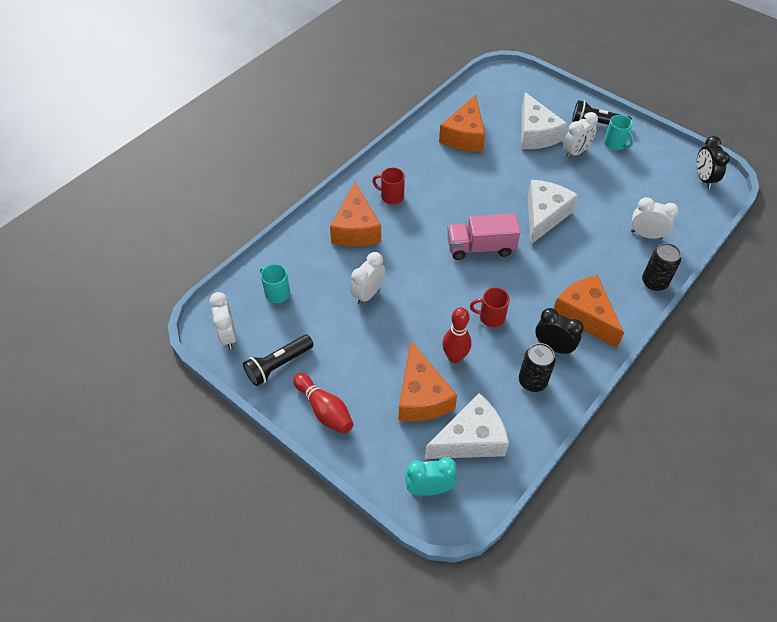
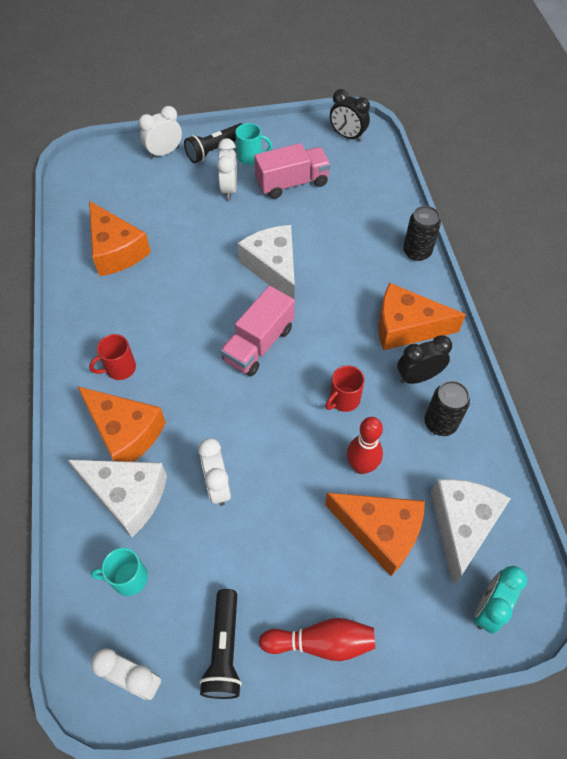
camera: 50 degrees left, 5 degrees up
(535, 134) = (176, 198): white cheese -> white cheese (127, 496)
(622, 178) = (292, 183): none -> pink truck
(646, 235) = (365, 217): white clock -> white clock (164, 152)

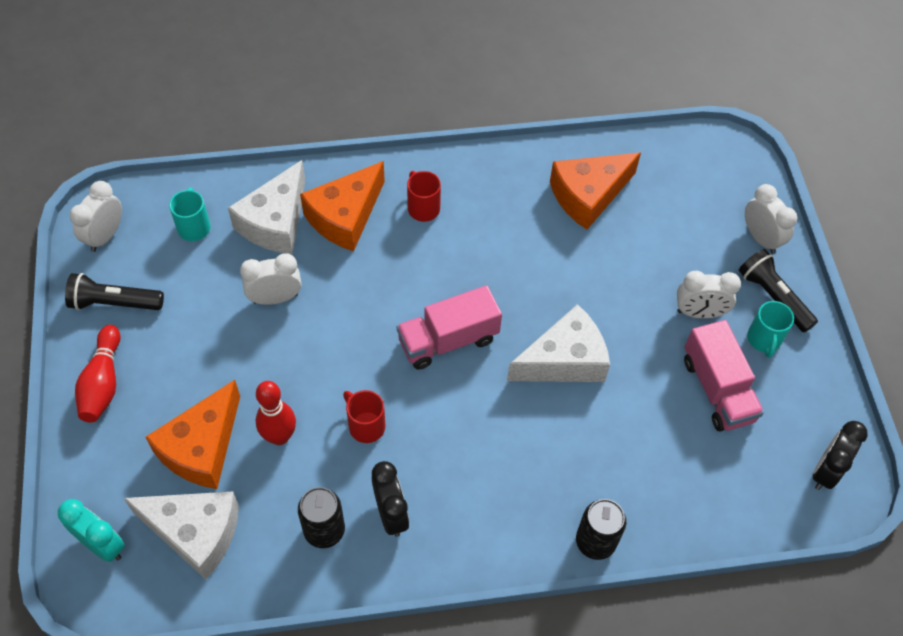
camera: 90 degrees right, 0 degrees up
(258, 344) = (448, 340): pink truck -> pink truck turned 60 degrees counterclockwise
(406, 327) = (467, 510): orange cheese -> none

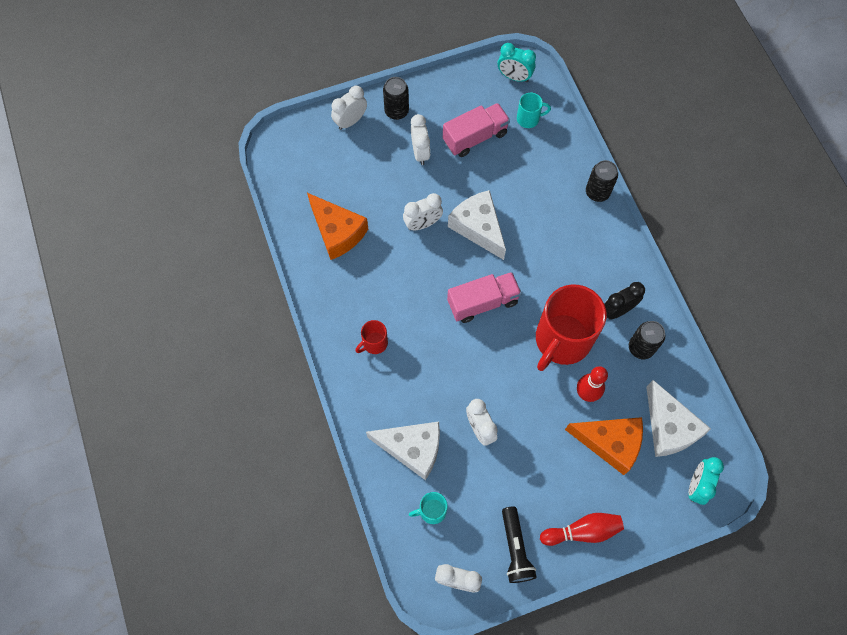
camera: 100 degrees left, 10 degrees up
(195, 533) = (669, 427): white cheese -> white cheese turned 150 degrees clockwise
(345, 217) = (395, 397): orange cheese -> none
(366, 425) = (562, 340): red mug -> red mug, size x2.28
(448, 340) = (483, 302): pink truck -> pink truck turned 75 degrees counterclockwise
(583, 293) = (423, 224): none -> white clock
(764, 339) = (431, 114): turquoise mug -> turquoise mug (528, 119)
(773, 297) = (396, 111): black flashlight -> black can
(826, 471) = (514, 77): black clock -> turquoise clock

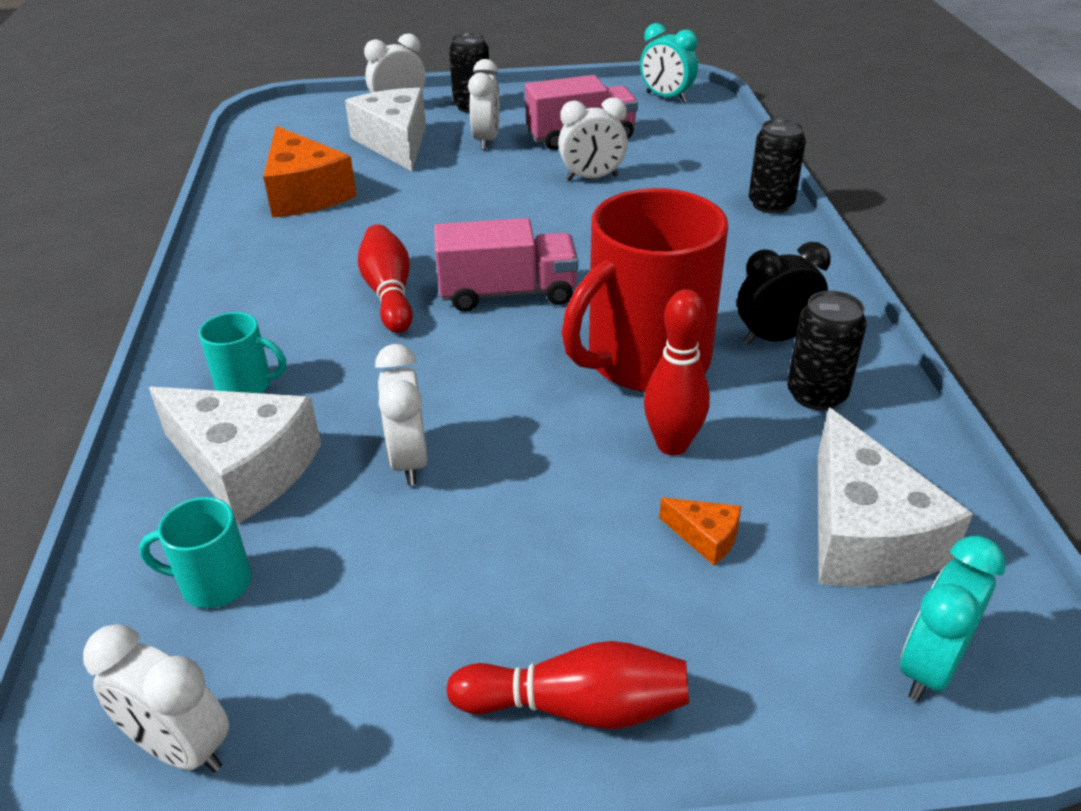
camera: 15 degrees right, 30 degrees down
(374, 343) = (275, 313): red mug -> none
(423, 224) = (449, 201): white clock -> white clock (592, 178)
(424, 315) = (389, 293): none -> red bowling pin
(478, 227) = (542, 215): white cheese -> white cheese (395, 143)
(515, 549) = (374, 708): black flashlight -> none
(528, 119) = (675, 130): turquoise mug -> turquoise mug (246, 385)
(610, 443) = (705, 537): orange cheese -> orange cheese, size x0.43

